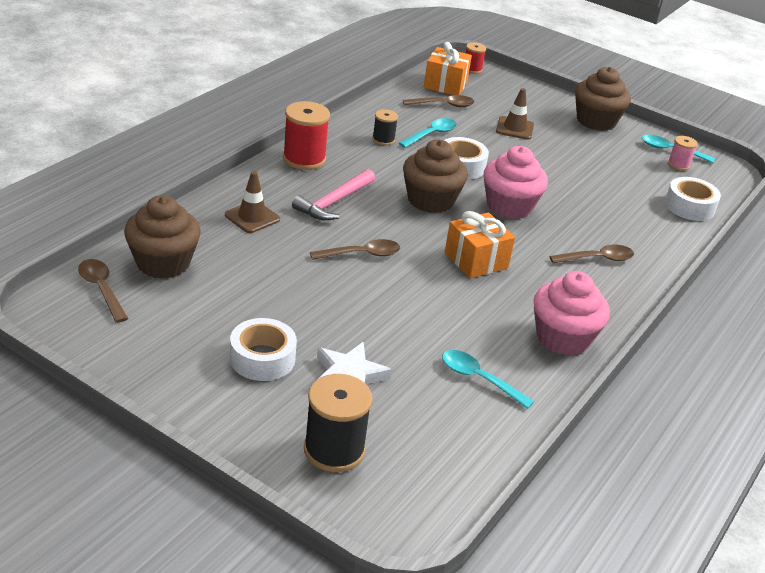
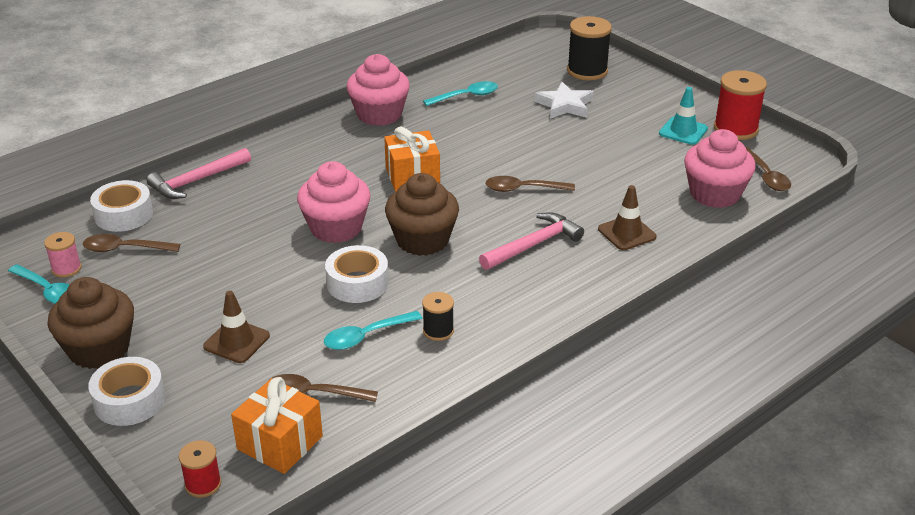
camera: 160 degrees left, 0 degrees up
(163, 263) = (714, 194): brown cupcake -> pink cupcake
(193, 346) = (683, 131): none -> turquoise traffic cone
(262, 358) = (629, 120): white tape -> white tape (129, 400)
(304, 159) = (554, 305): red spool -> red spool (735, 129)
(478, 379) = (466, 96): turquoise spoon -> turquoise spoon turned 75 degrees counterclockwise
(597, 259) = (289, 169): brown spoon -> brown spoon (124, 249)
(667, 241) = (196, 181): none -> pink hammer

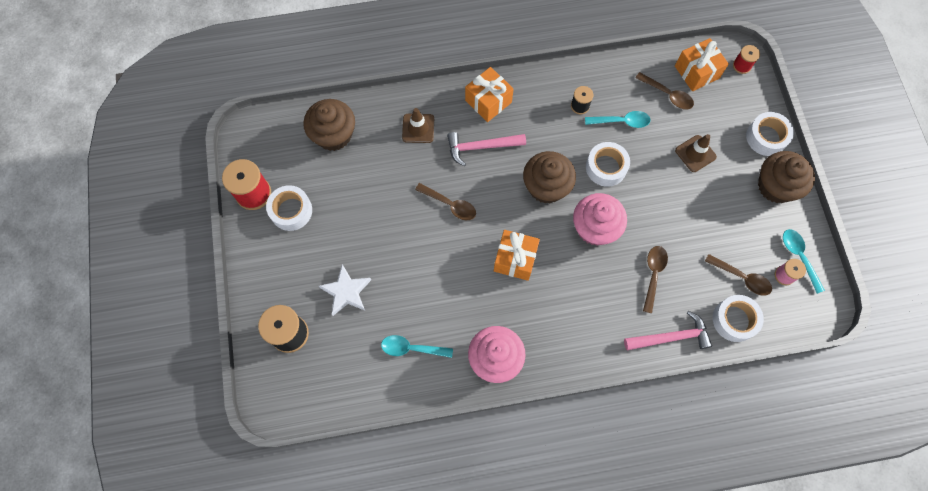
camera: 150 degrees left, 35 degrees up
(567, 289) = (488, 101): none -> orange gift
(683, 131) = (291, 211): turquoise traffic cone -> white tape
(714, 194) = (334, 135): pink cupcake -> brown cupcake
(766, 176) = (285, 134): brown spoon -> brown spoon (653, 274)

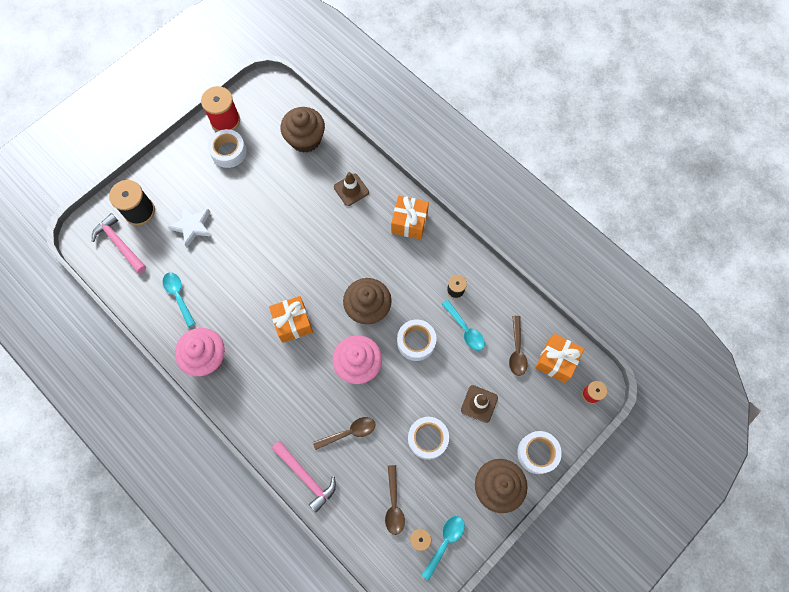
camera: 55 degrees right, 0 degrees up
(450, 205) = (305, 250): brown spoon -> none
(481, 147) = (367, 242): pink hammer -> pink hammer (119, 243)
(734, 320) = (353, 519): white tape -> white tape (427, 439)

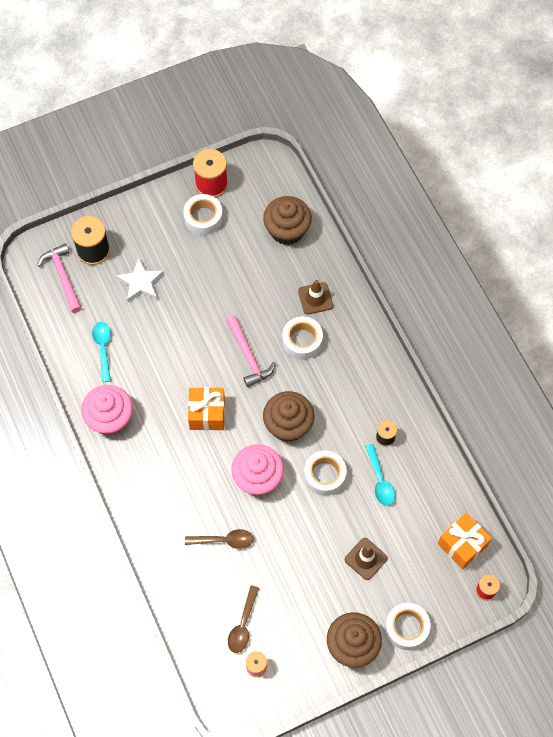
camera: 20 degrees right, 5 degrees down
(306, 477) = (166, 567): pink hammer -> pink hammer (248, 356)
(409, 222) = (363, 352): orange gift -> none
(427, 439) = (300, 574): white tape -> white tape (302, 341)
(445, 542) = (280, 679): turquoise spoon -> none
(517, 351) = (425, 520): brown spoon -> none

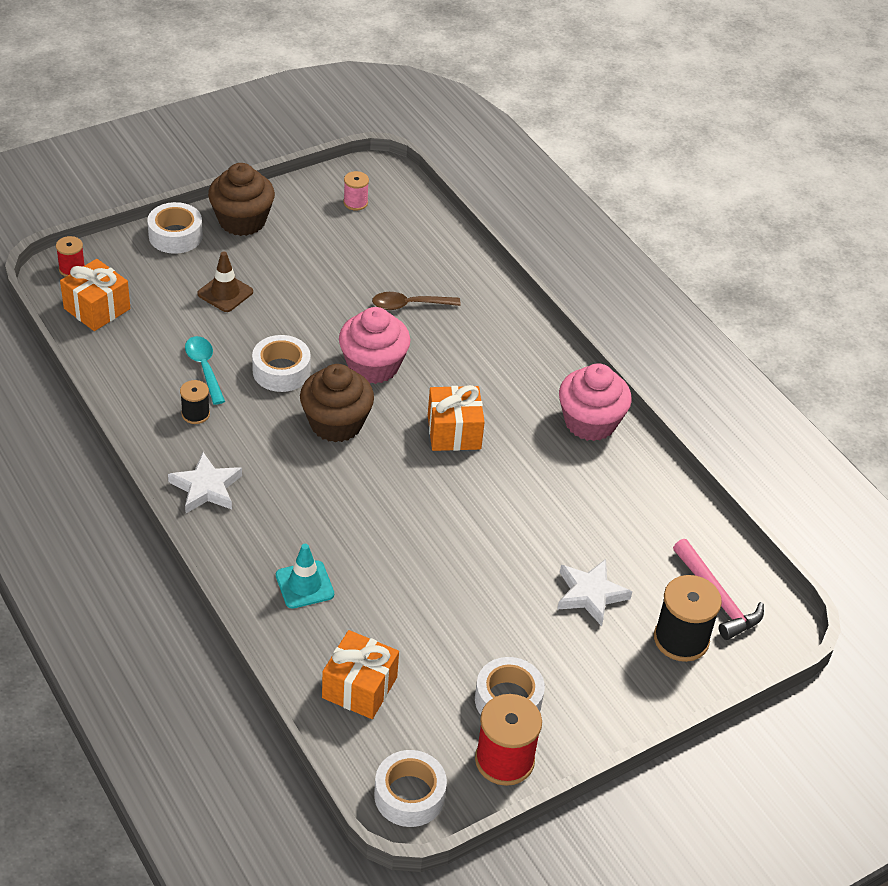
camera: 170 degrees right, 20 degrees down
(103, 348) = (624, 504): turquoise spoon -> none
(243, 625) = (375, 234): brown spoon -> none
(248, 356) = (404, 503): pink hammer -> none
(287, 230) = (359, 687): brown cupcake -> orange gift
(302, 341) = (322, 525): white tape -> white tape (409, 795)
(315, 298) = (304, 585): brown traffic cone -> turquoise traffic cone
(377, 374) = (206, 487): none -> white star

